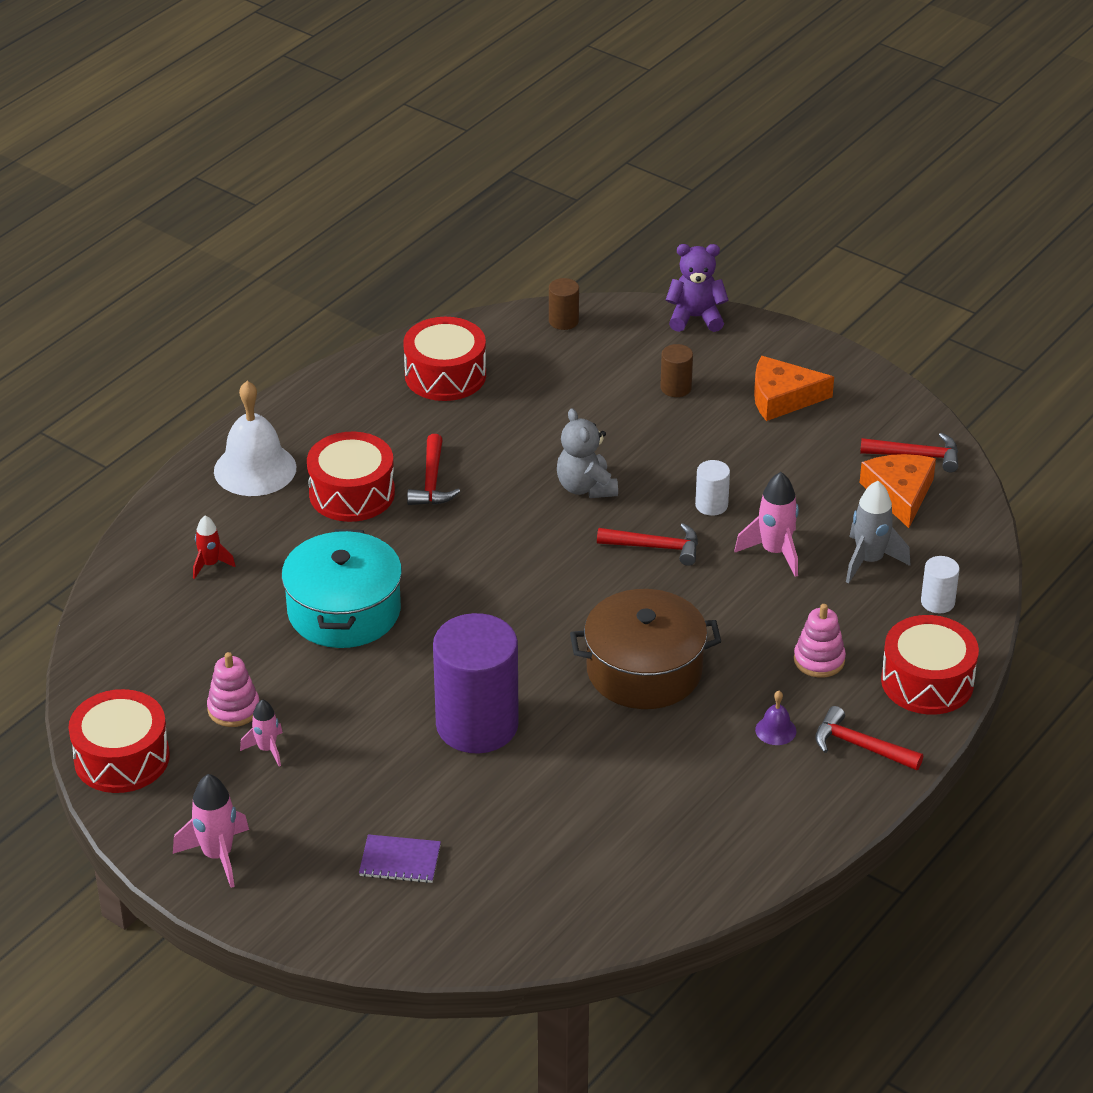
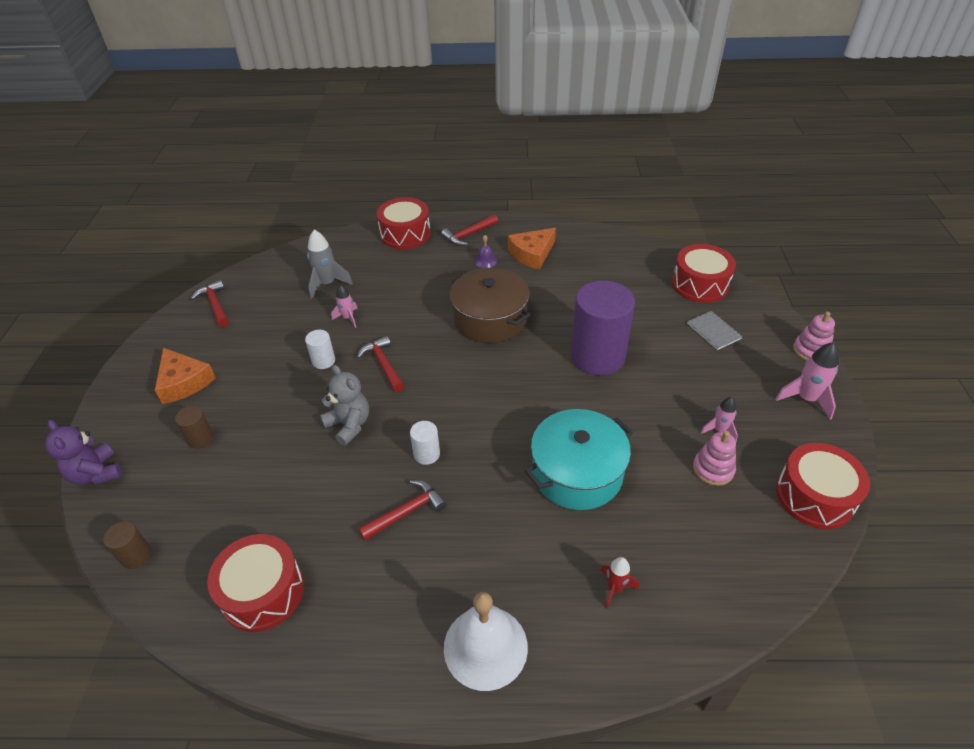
camera: 125 degrees left, 5 degrees up
(352, 493) = (459, 553): red drum -> red drum (700, 284)
(400, 861) = (713, 331): purple notebook -> grey notebook
(586, 487) = (349, 425): grey teddy bear -> grey teddy bear turned 75 degrees counterclockwise
(774, 552) = (348, 318): pink rocket -> pink rocket, size x0.62
(819, 660) = (422, 268): pink stacking toy -> pink stacking toy (811, 350)
(860, 746) = (469, 235): red hammer -> red hammer turned 60 degrees clockwise
(899, 494) = (257, 297): orange cheese -> orange cheese (532, 254)
(937, 602) = (342, 252): white cylinder -> white cylinder (426, 454)

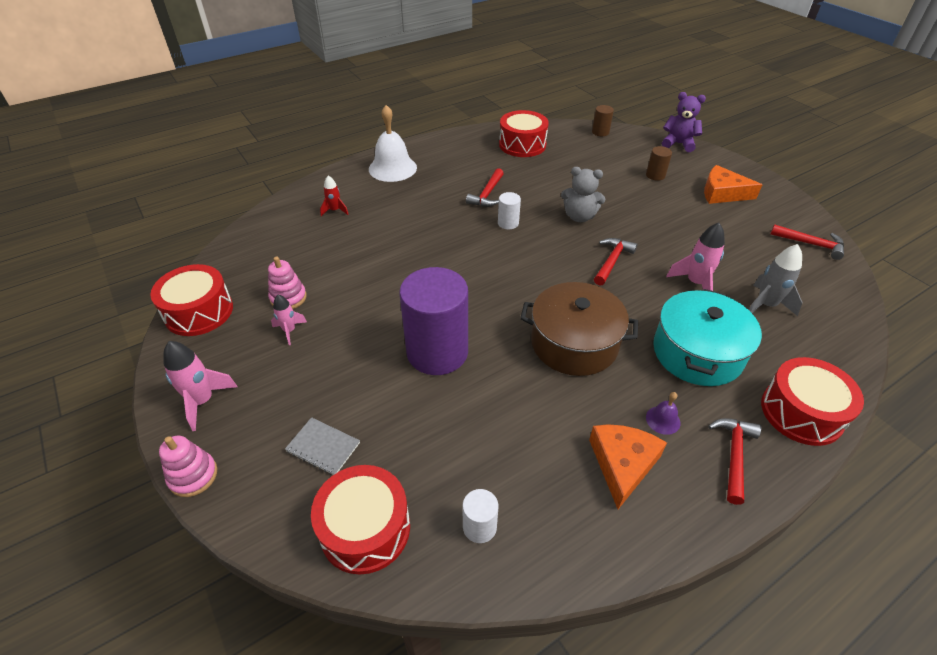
camera: 145 degrees right, 0 degrees up
(323, 361) = (658, 244): white cylinder -> white cylinder (479, 527)
(348, 318) = (695, 283): pink rocket -> pink rocket, size x1.61
(383, 364) = (611, 261): red hammer -> red hammer turned 90 degrees counterclockwise
(577, 473) = (394, 254): turquoise pot -> turquoise pot (697, 353)

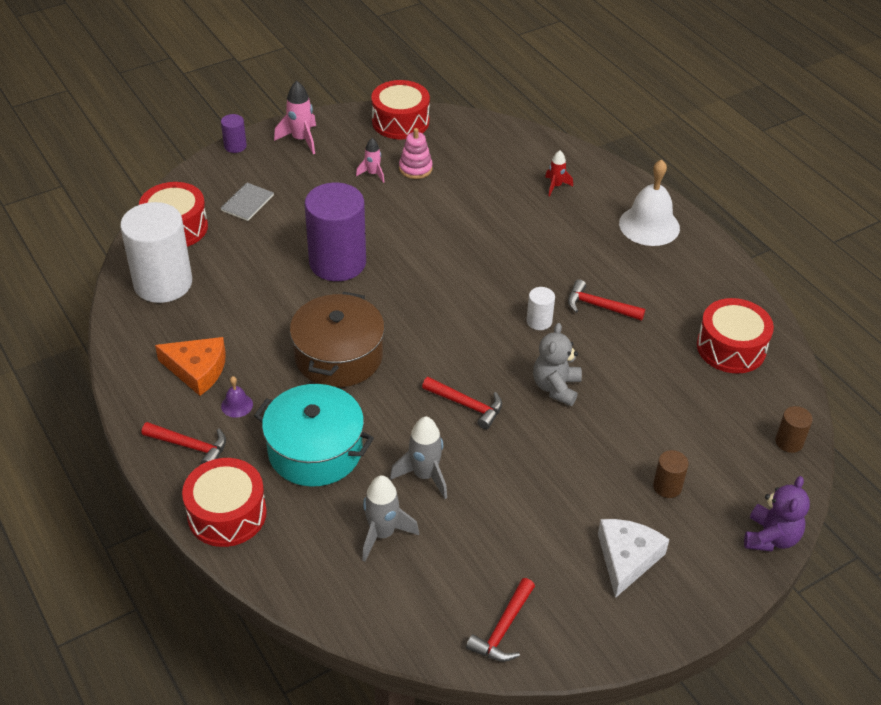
camera: 90 degrees right, 0 degrees up
(193, 476) = (235, 146): pink stacking toy -> purple cylinder
(479, 527) = (163, 283): white cylinder -> white cylinder, size x2.31
(695, 283) = (424, 475): pink rocket -> grey rocket
(722, 193) = (627, 558): orange cheese -> white cheese

